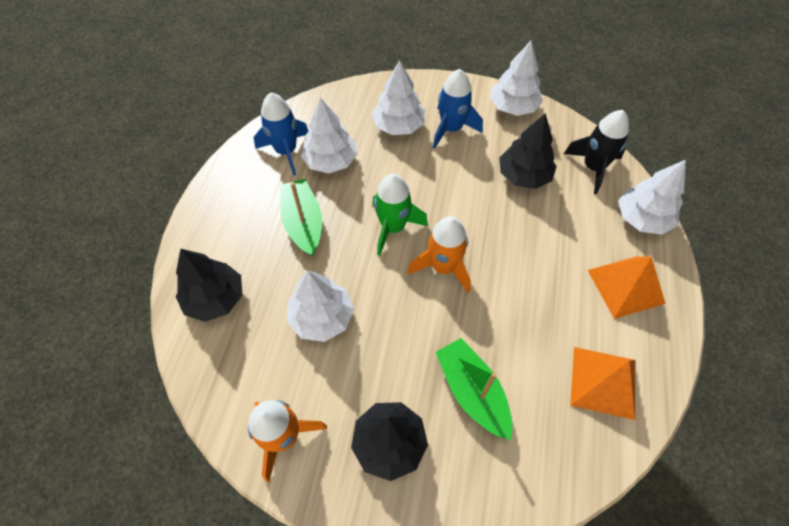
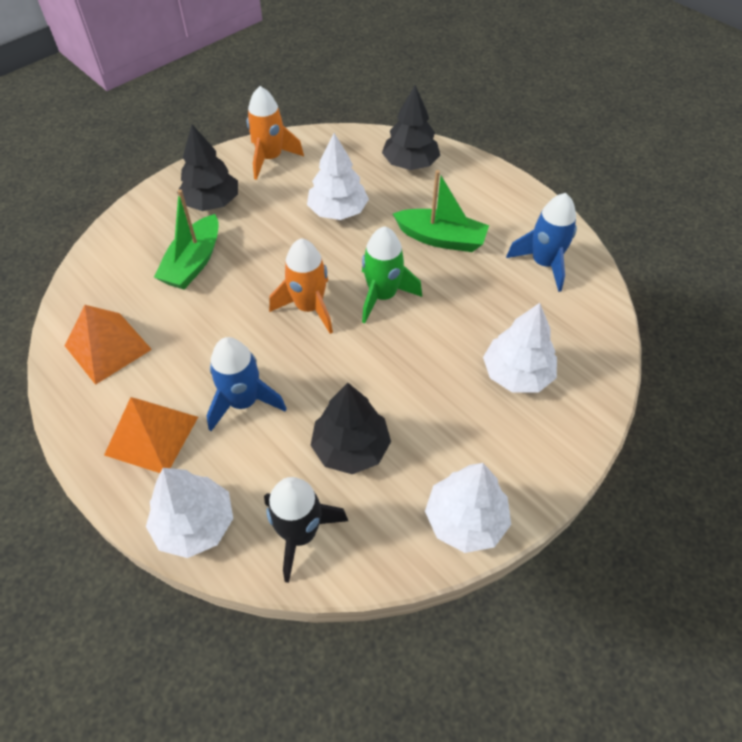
camera: 125 degrees right, 5 degrees down
(330, 161) = (504, 290): white tree -> none
(451, 129) = (475, 422): blue rocket -> blue rocket (243, 402)
(472, 391) = (193, 263): green boat -> green boat turned 105 degrees clockwise

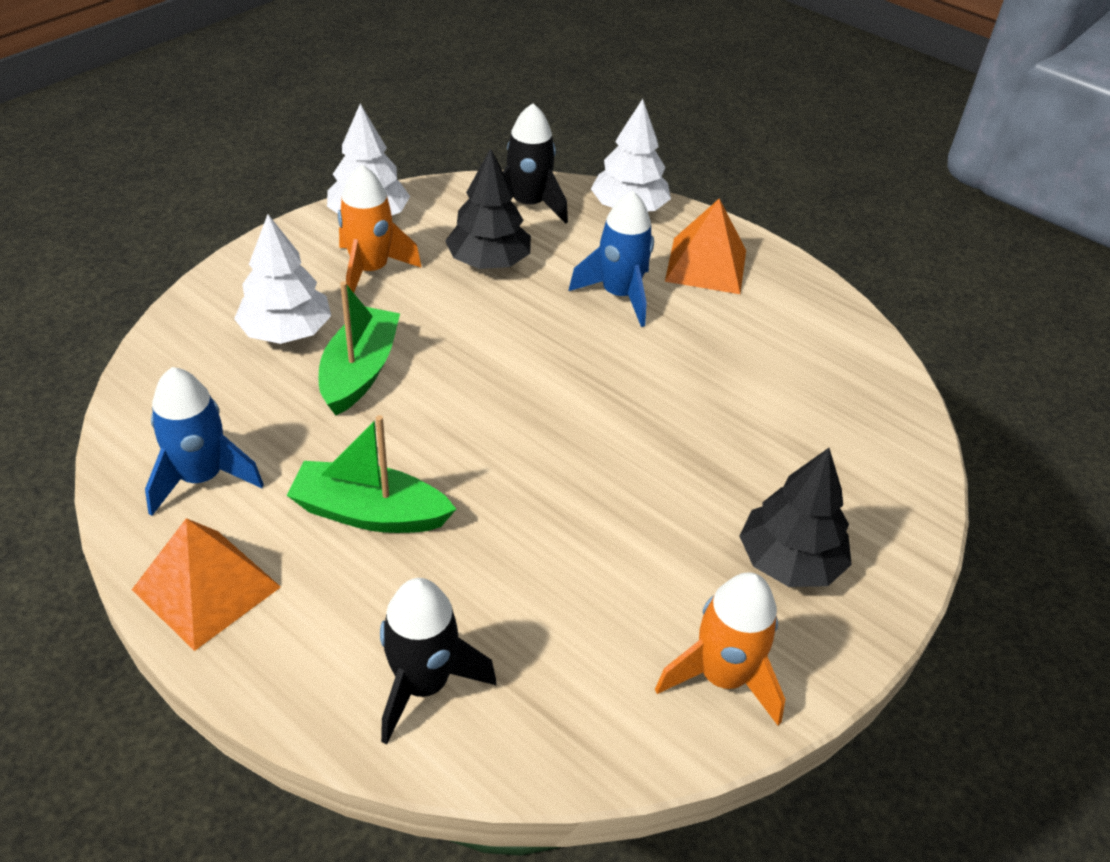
camera: 170 degrees right, 10 degrees down
(108, 347) = (810, 341): orange pyramid -> orange pyramid (206, 588)
(193, 263) = (762, 452): green boat -> green boat (359, 371)
(309, 307) = (569, 397): orange rocket -> orange rocket (370, 270)
(338, 211) = (556, 557): white tree -> none
(382, 296) = (464, 417): green rocket -> none
(410, 163) = (423, 684): black tree -> black rocket

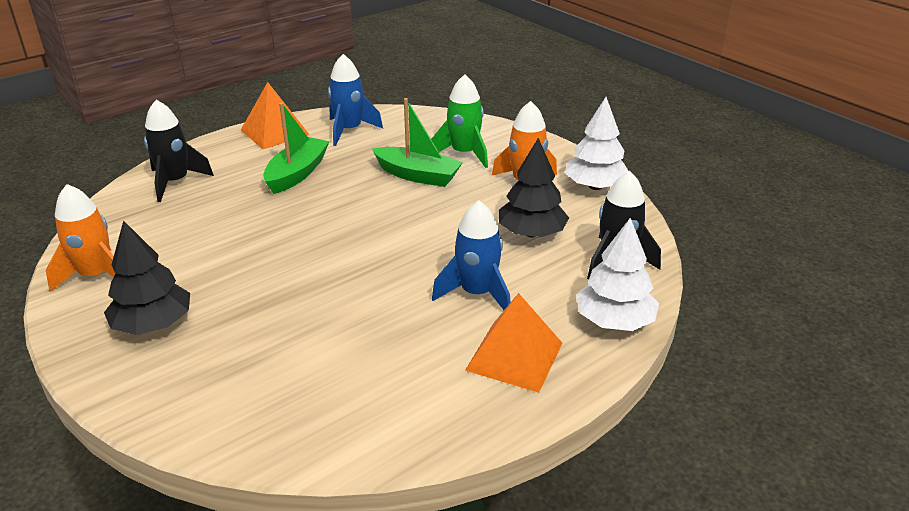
camera: 105 degrees right, 10 degrees down
(286, 332) = (464, 154): white tree -> green rocket

